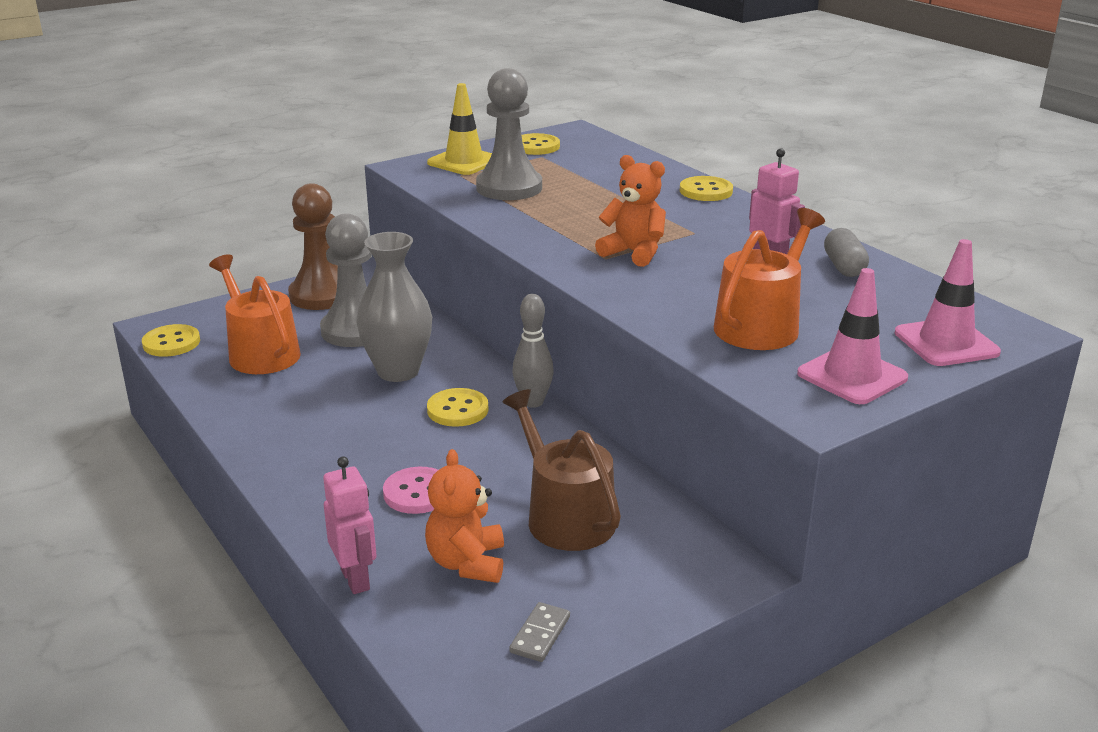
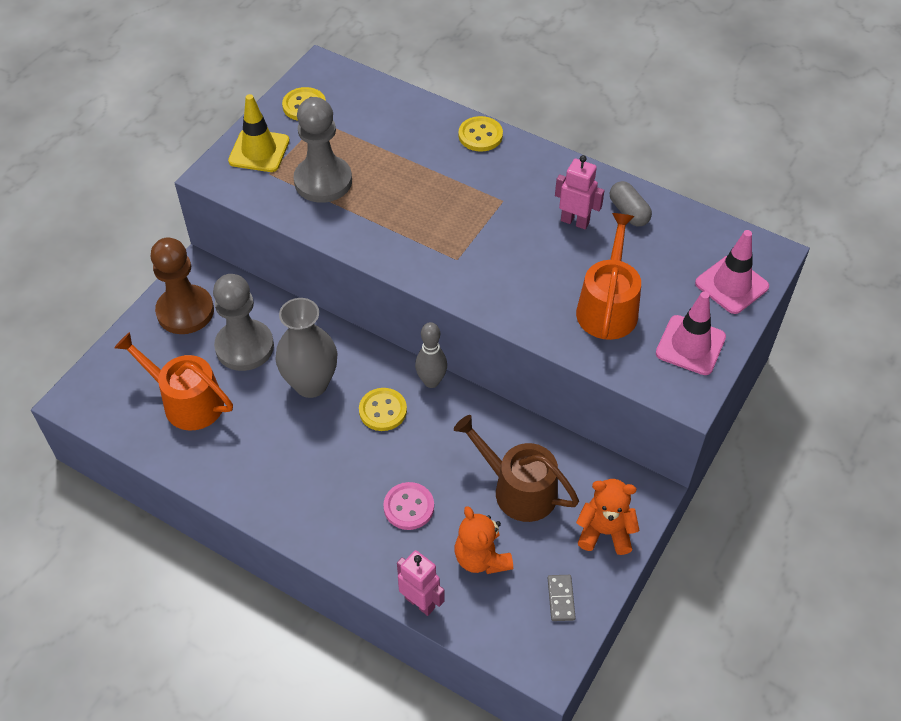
camera: 25 degrees left, 25 degrees up
(171, 343) = (104, 417): yellow button -> none
(634, 253) = (474, 245): orange teddy bear -> orange teddy bear (605, 532)

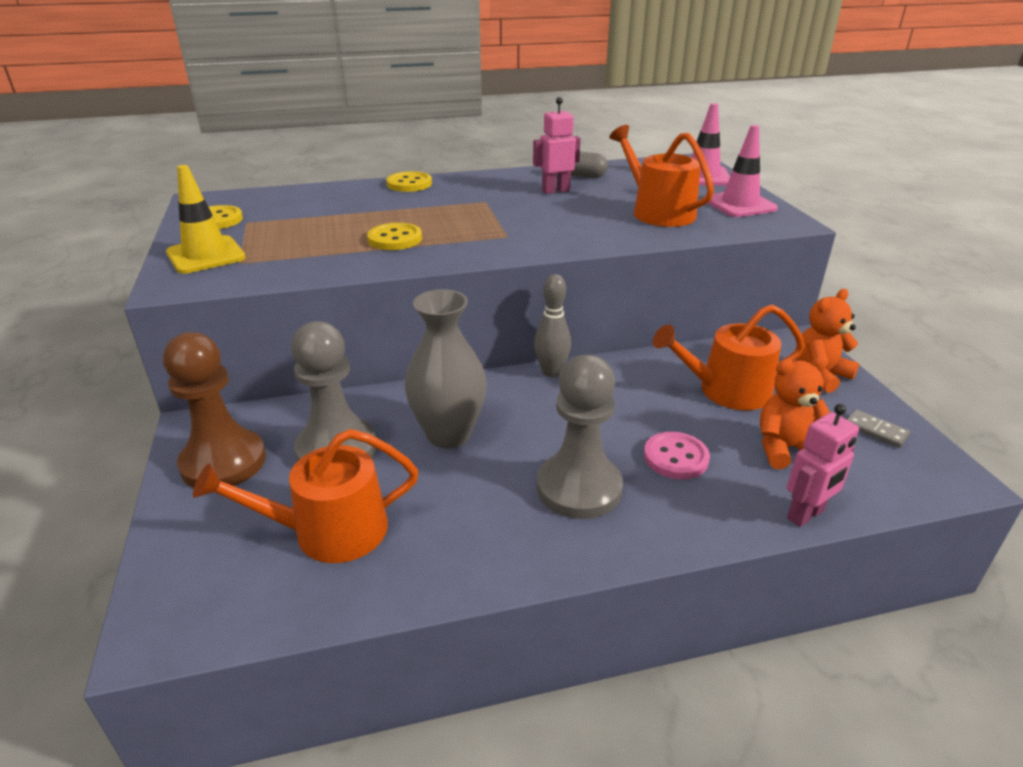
camera: 45 degrees left, 20 degrees down
(323, 181) = (307, 246): grey pawn -> grey pawn (579, 488)
(383, 410) = (543, 412): yellow button -> yellow button (395, 239)
(420, 602) = (806, 515): pink robot -> pink robot turned 150 degrees clockwise
(481, 558) = (785, 448): orange teddy bear -> orange teddy bear turned 150 degrees clockwise
(518, 489) = (726, 391): brown watering can -> orange watering can

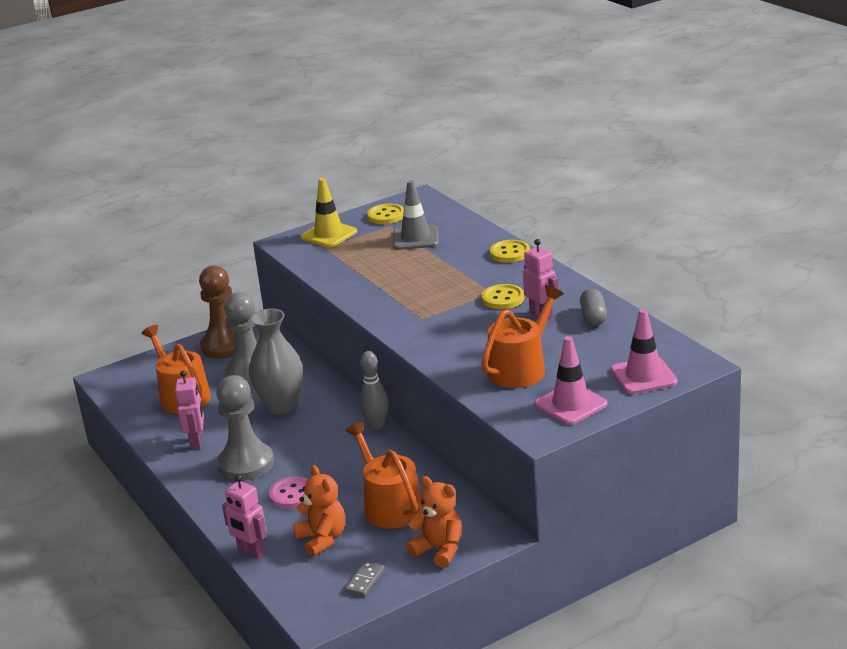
camera: 75 degrees right, 5 degrees down
(304, 214) = (415, 238): none -> grey traffic cone
(395, 239) = (391, 281): yellow button -> yellow button (503, 298)
(485, 532) = (196, 442): none -> pink robot

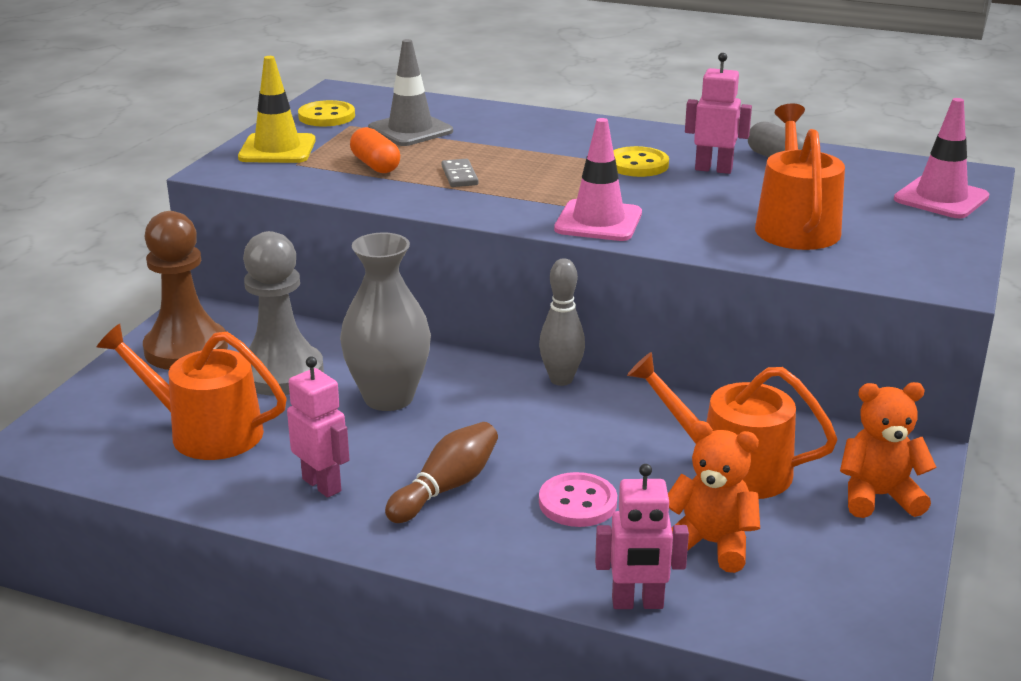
camera: 40 degrees left, 0 degrees up
(246, 464) = (446, 487): grey pawn -> brown bowling pin
(362, 260) = (375, 165): none -> orange capsule
(365, 581) = (852, 574): grey domino -> grey domino (459, 176)
(509, 253) = (560, 121): yellow button -> none
(571, 404) = (922, 245): pink traffic cone -> pink traffic cone (598, 221)

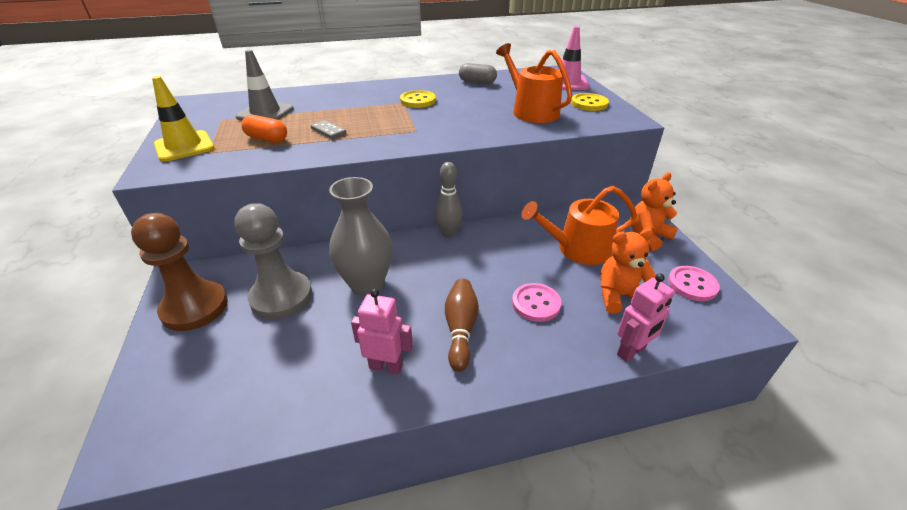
camera: 35 degrees left, 10 degrees up
(206, 432) = (266, 365): orange watering can -> none
(326, 116) = (198, 117): yellow button -> yellow button (589, 104)
(598, 221) = (439, 135): pink traffic cone -> none
(713, 169) = (457, 94): pink robot -> none
(853, 580) = (692, 285): none -> pink button

